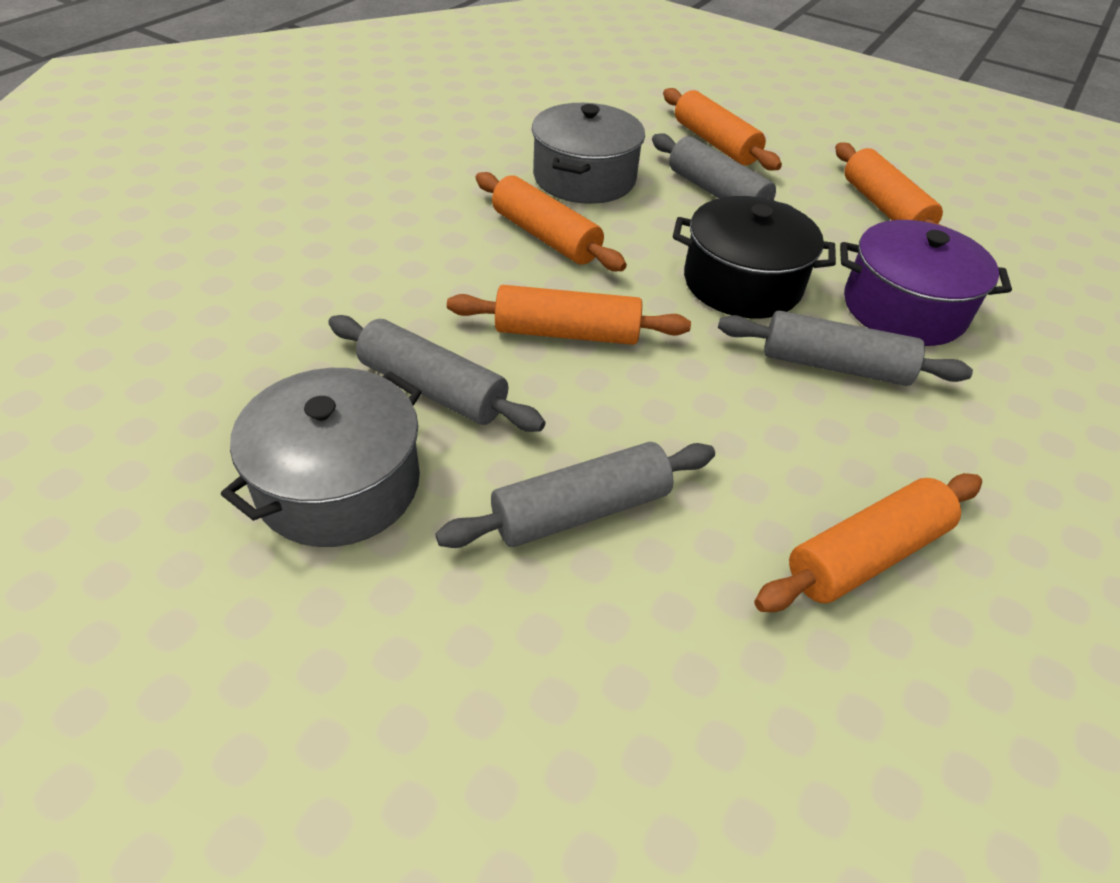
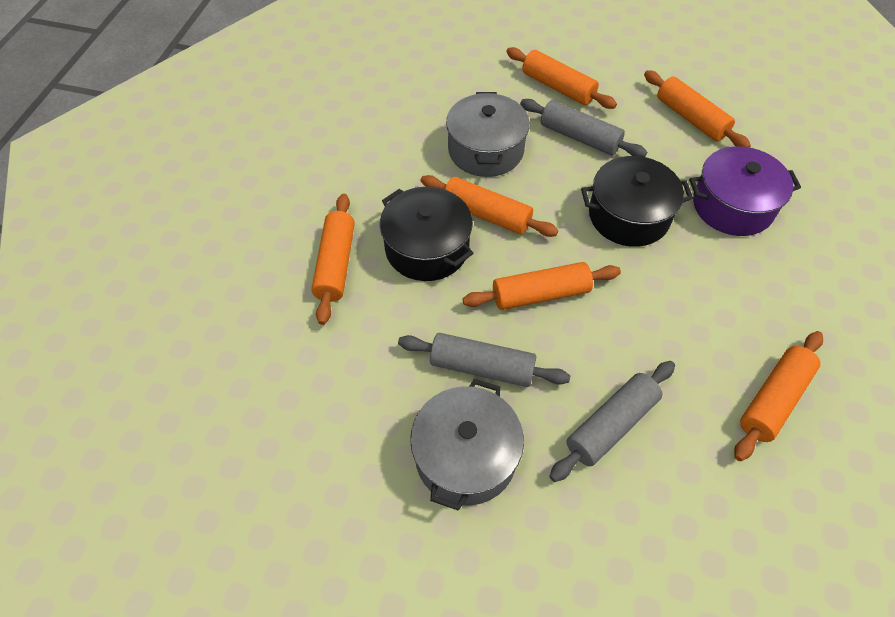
camera: 15 degrees left, 10 degrees up
(318, 237) = (335, 264): none -> orange rolling pin
(445, 250) = (427, 248): none -> black pot
(834, 365) = (708, 267): grey rolling pin -> none

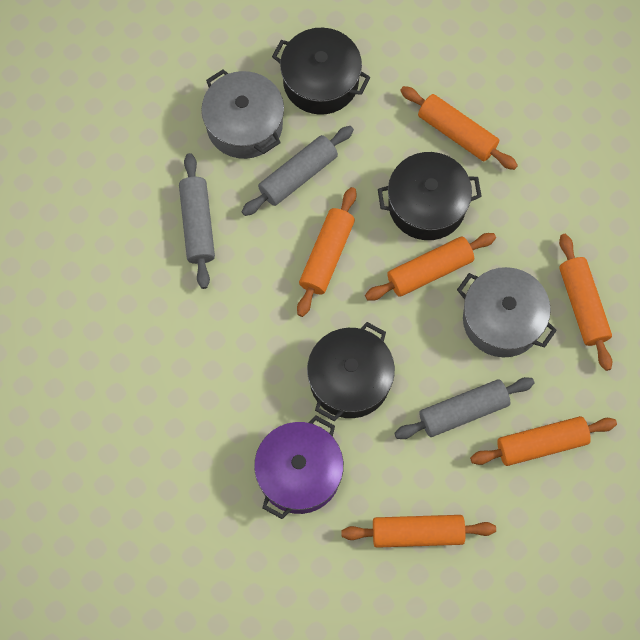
camera: 125 degrees right, 15 degrees up
(359, 413) = (321, 81): none -> black pot
(773, 400) = (134, 343): orange rolling pin -> orange rolling pin (583, 305)

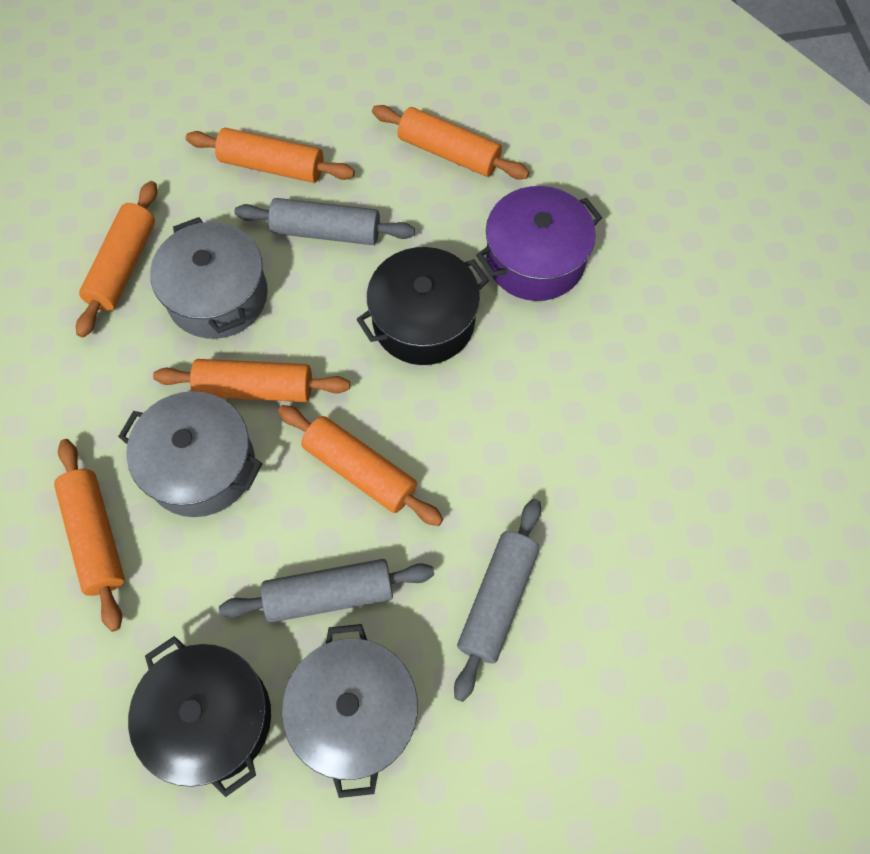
camera: 150 degrees left, 5 degrees down
(327, 256) = (360, 470): orange rolling pin -> orange rolling pin turned 75 degrees clockwise
(427, 205) = (201, 466): black pot -> grey pot

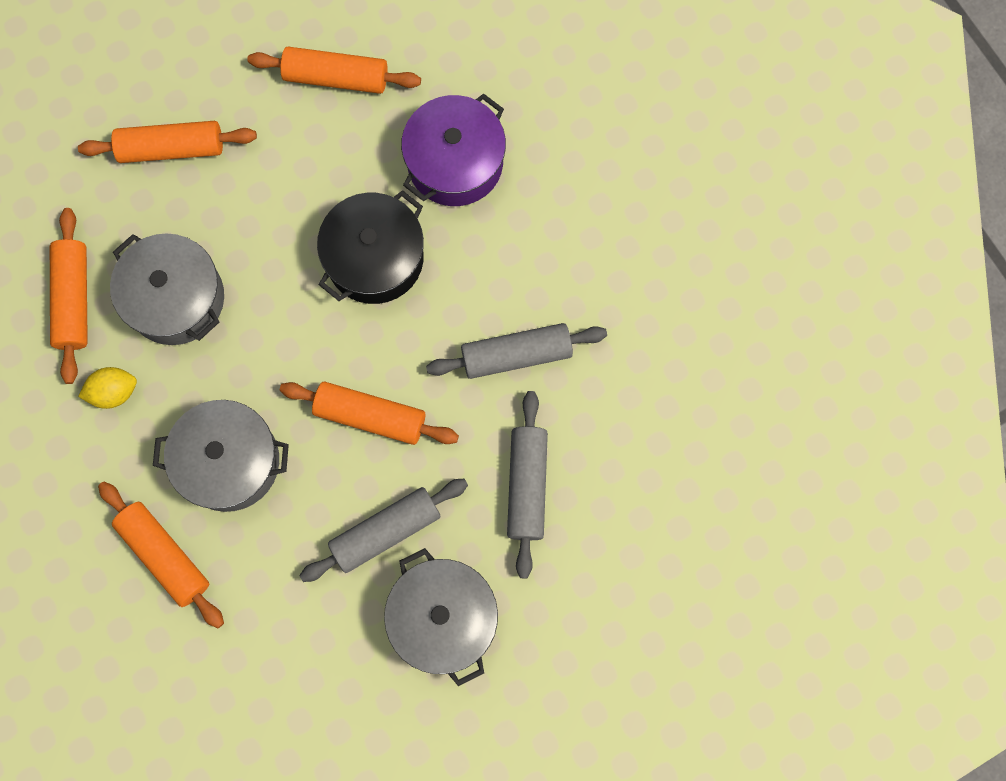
camera: 20 degrees left, 10 degrees up
(120, 361) = (114, 392): none -> yellow lemon
(211, 718) = (328, 665): black pot -> none
(255, 388) = (247, 374): orange rolling pin -> none
(326, 231) = (251, 199): grey rolling pin -> grey rolling pin (516, 354)

